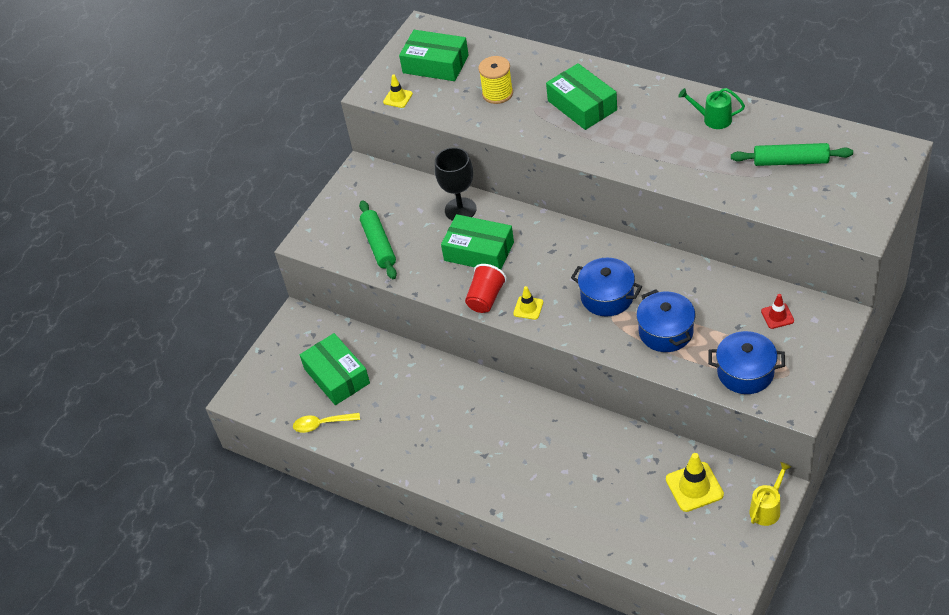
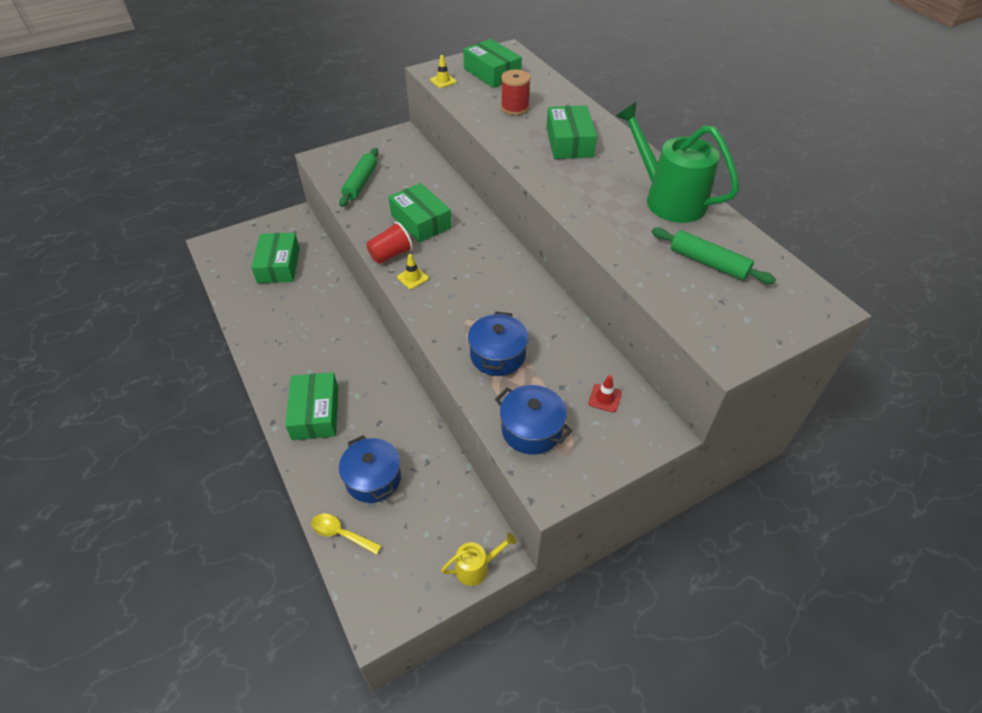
camera: 25 degrees right, 0 degrees up
(322, 424) = (235, 290): yellow spoon -> yellow spoon (341, 534)
(460, 209) = (438, 188): black goblet -> none
(497, 93) = (515, 108): yellow spool -> red spool
(522, 481) = (315, 413): none -> green box
(607, 297) = (479, 302): blue pot -> blue pot (373, 479)
(694, 487) = (435, 505): yellow traffic cone -> none
(713, 119) = (668, 199): green watering can -> green watering can, size x2.10

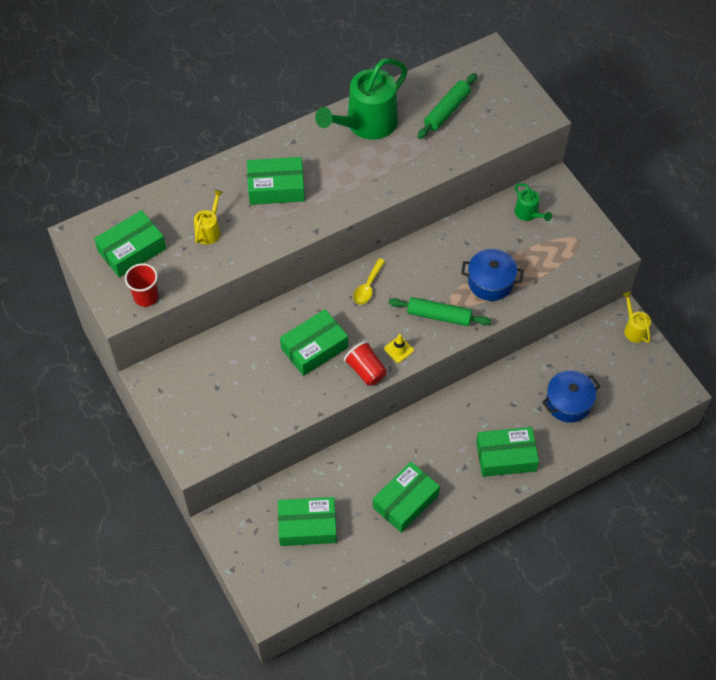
camera: 90 degrees left, 10 degrees up
(284, 330) = (405, 501): none -> green box
(341, 534) = (618, 420): yellow spoon -> yellow spoon (368, 287)
(360, 183) = (245, 410): green rolling pin -> green rolling pin (439, 316)
(443, 81) = (146, 297): yellow traffic cone -> red cup
(515, 108) = (209, 230): red spool -> yellow watering can
(531, 429) = (561, 261): blue pot -> none
(605, 398) = (528, 214): red traffic cone -> green watering can

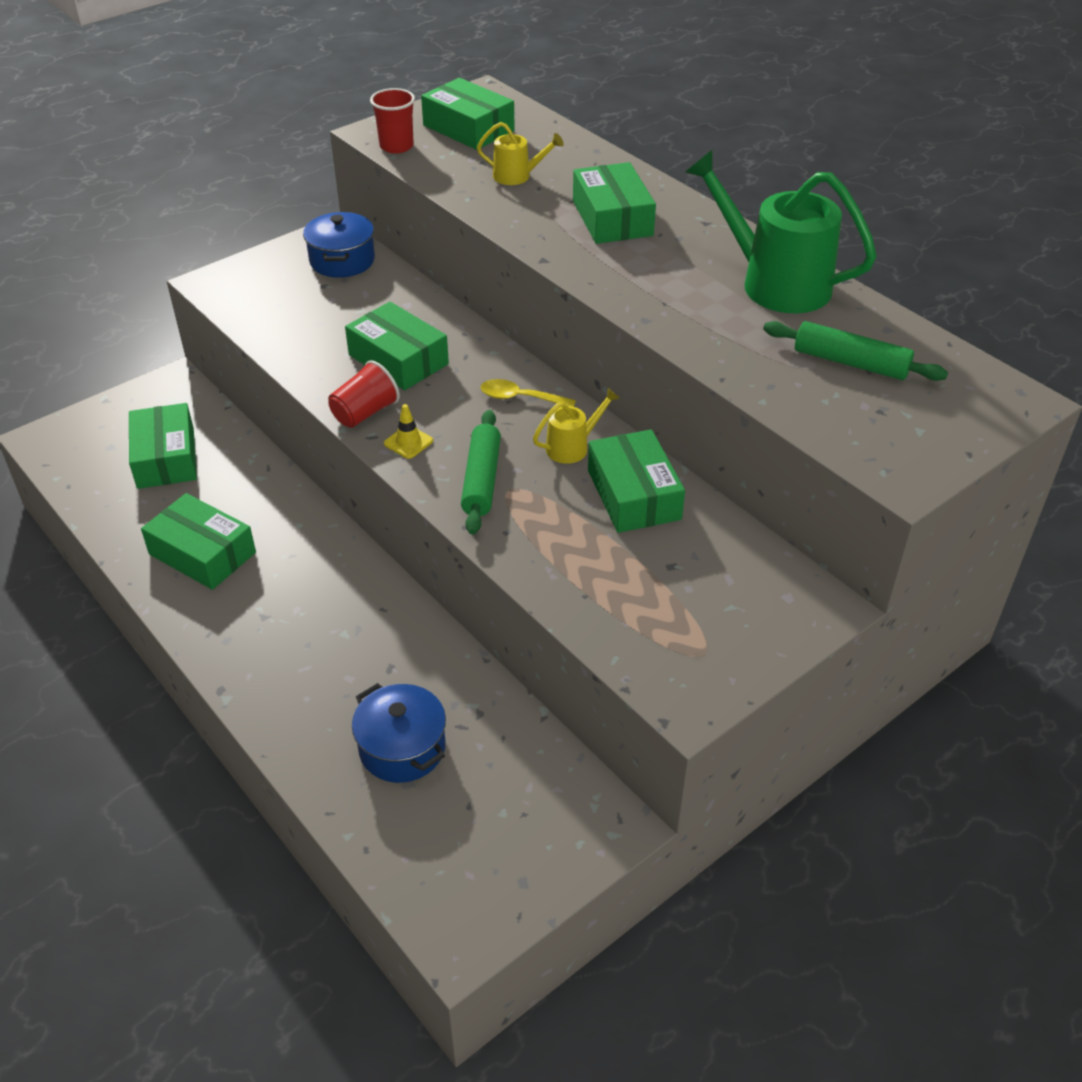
camera: 80 degrees right, 15 degrees down
(490, 282) = (566, 535): blue pot -> blue pot (342, 261)
(506, 456) = (286, 667): green box -> green box (634, 494)
(528, 214) = (736, 573): green watering can -> none
(634, 329) = (590, 846): yellow watering can -> yellow watering can (572, 447)

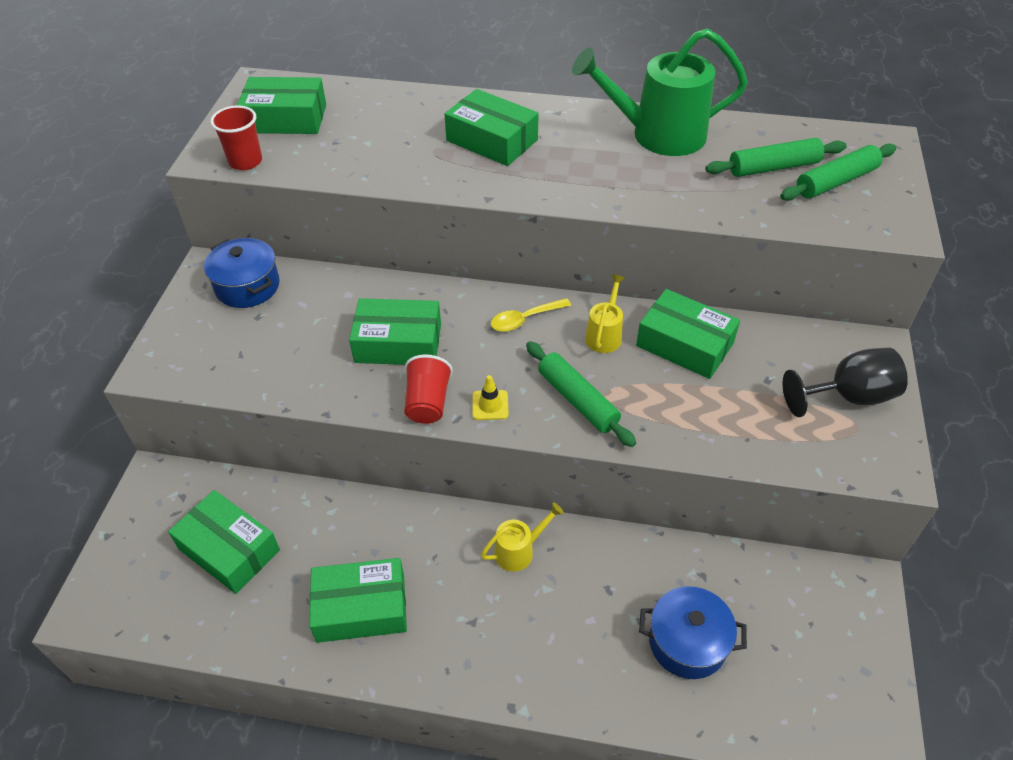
camera: 40 degrees left, 5 degrees up
(517, 176) = (378, 140): yellow watering can -> yellow watering can (519, 550)
(731, 625) = (848, 396): none -> black goblet
(898, 406) = (836, 181): none -> green rolling pin

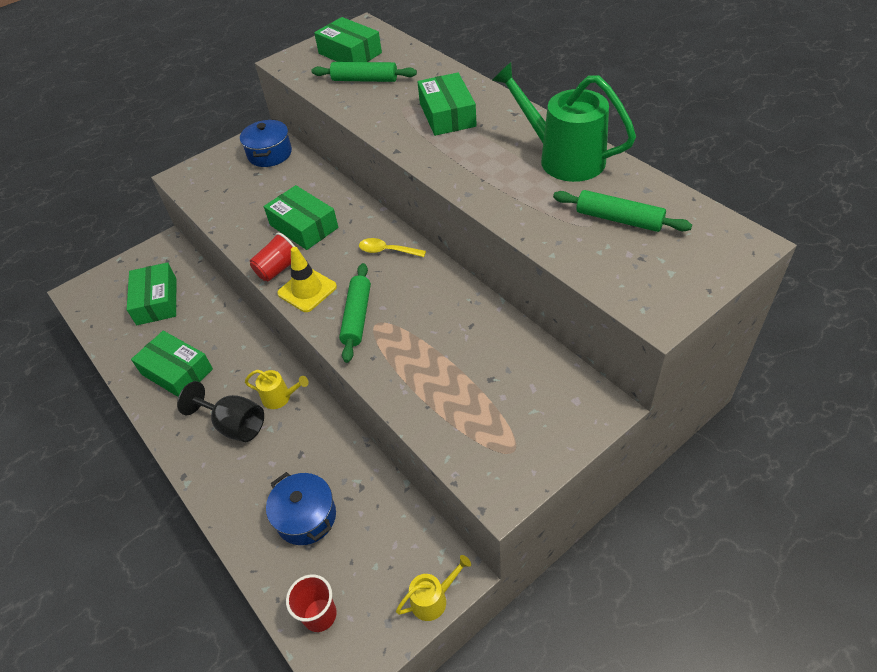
camera: 45 degrees right, 0 degrees up
(245, 161) = (299, 71): red cup -> red cup (320, 615)
(490, 405) = (307, 290): yellow traffic cone -> yellow traffic cone, size x1.71
(604, 334) = (422, 287): yellow watering can -> yellow watering can (433, 599)
(684, 344) = (465, 323): green box -> none
(836, 181) = (655, 253): green rolling pin -> green rolling pin (364, 80)
(848, 396) = (533, 426): black goblet -> black goblet (234, 425)

